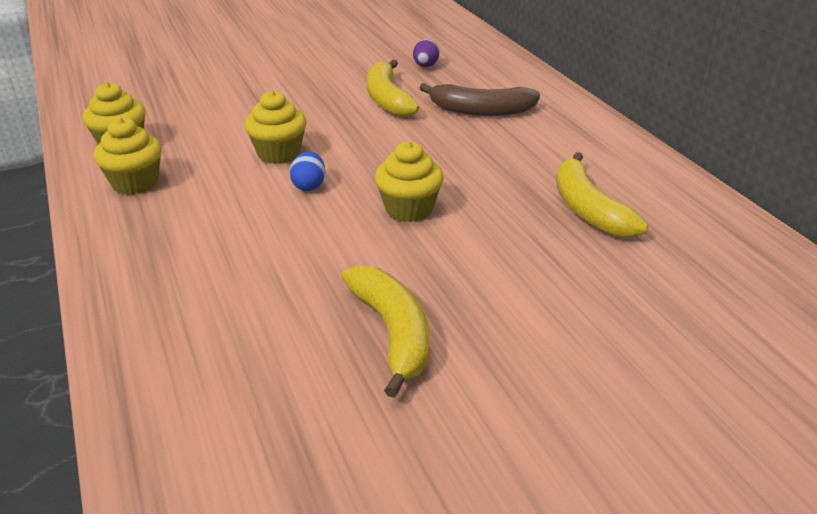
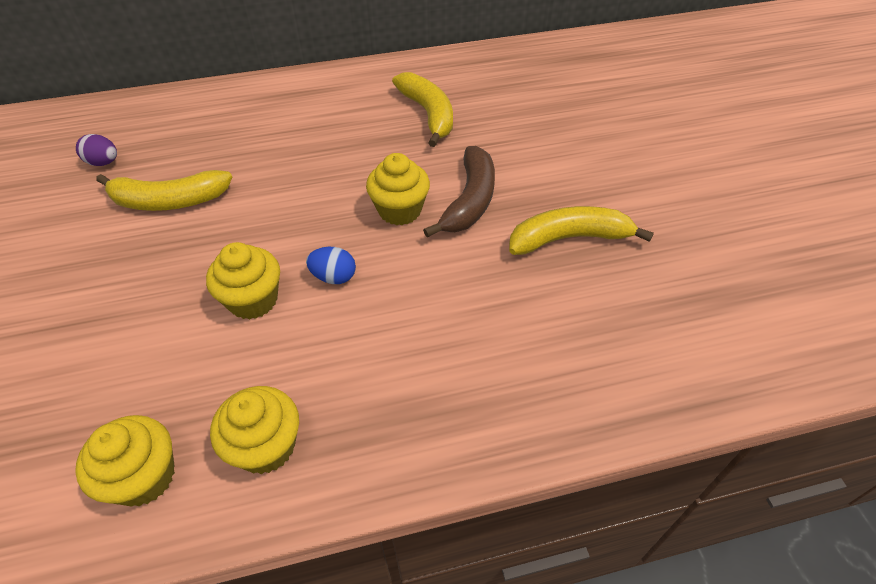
camera: 80 degrees left, 15 degrees up
(480, 111) = (236, 140): brown banana -> brown banana (469, 201)
(588, 209) = (428, 114): yellow banana -> yellow banana turned 105 degrees counterclockwise

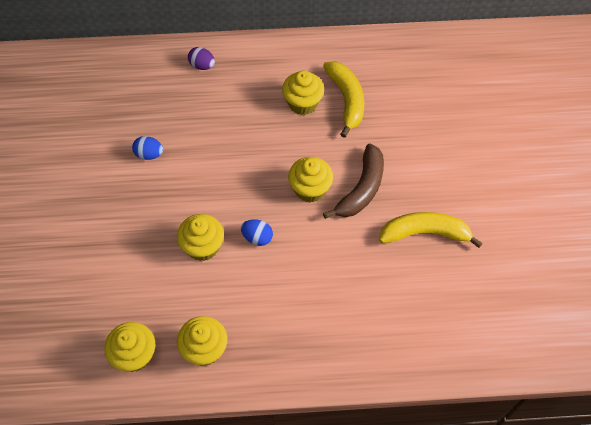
camera: 10 degrees right, 10 degrees up
(103, 162) = (102, 111): purple egg -> purple egg (202, 66)
(169, 201) = (149, 154): yellow banana -> blue egg
(373, 124) = (303, 103): none -> yellow cupcake

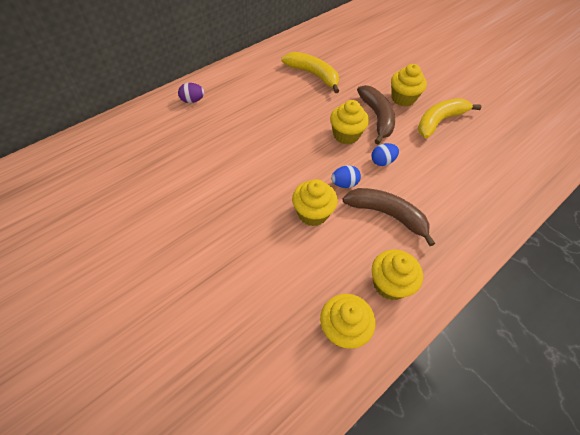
camera: 40 degrees left, 5 degrees down
(149, 154) = (207, 176): blue egg -> blue egg (382, 161)
(265, 291) = (387, 215): none -> brown banana
(303, 103) = (287, 89): yellow cupcake -> yellow cupcake (403, 98)

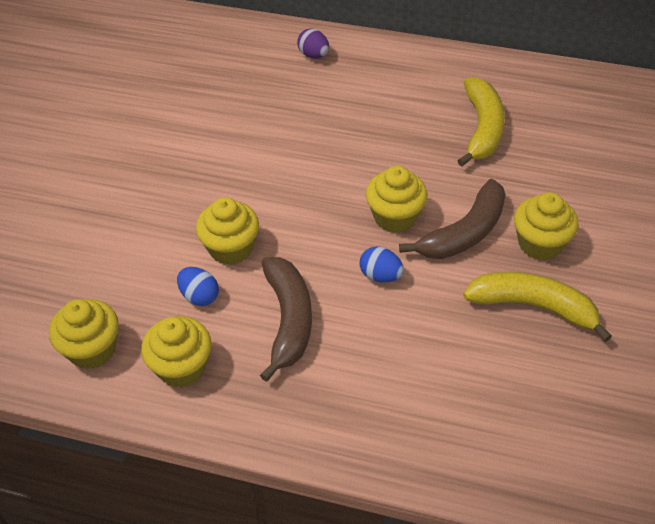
camera: 60 degrees right, 5 degrees down
(344, 184) = (304, 255): blue egg -> blue egg (199, 296)

